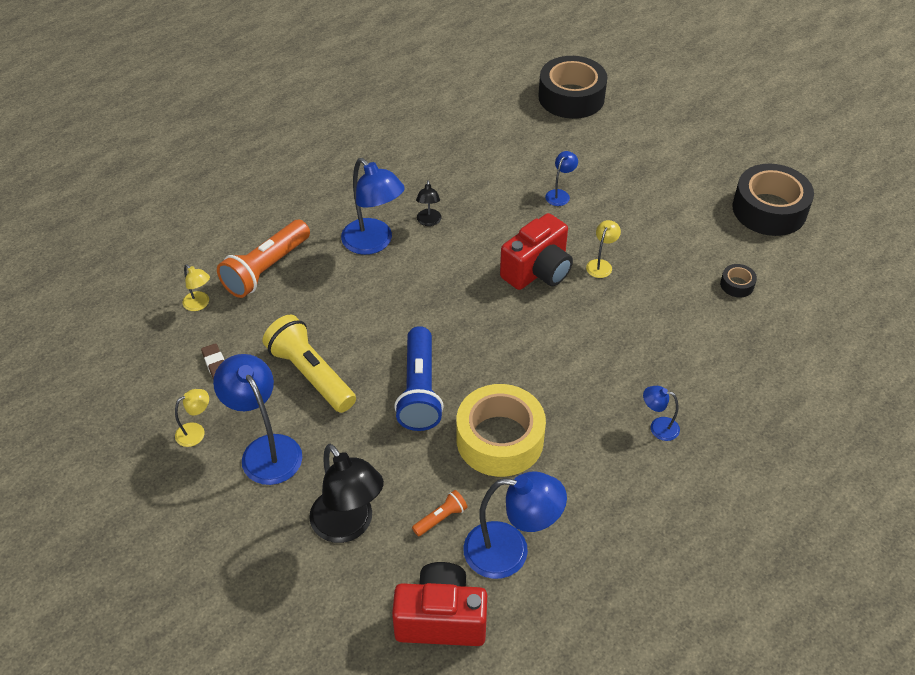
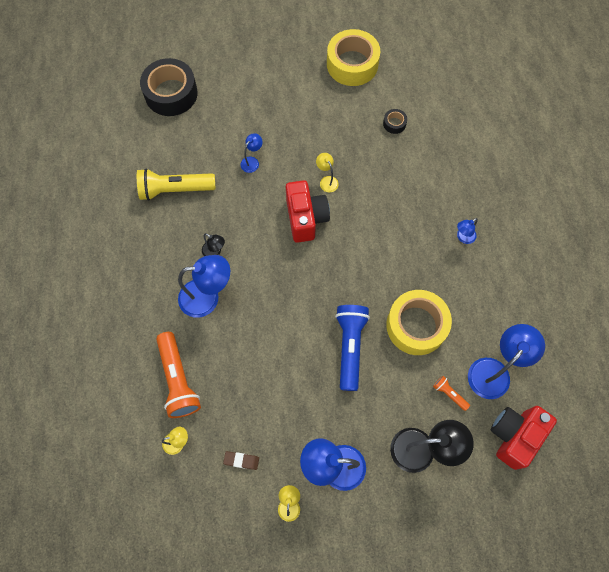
camera: 55 degrees left, 20 degrees up
(311, 374) = (292, 404): yellow flashlight -> yellow flashlight (175, 189)
(419, 390) = (350, 347): blue flashlight -> blue flashlight turned 120 degrees counterclockwise
(441, 518) = (449, 394): orange flashlight -> orange flashlight turned 45 degrees counterclockwise
(560, 194) = (252, 161): blue lamp -> blue lamp turned 60 degrees clockwise
(769, 209) = (352, 64): black tape -> yellow tape

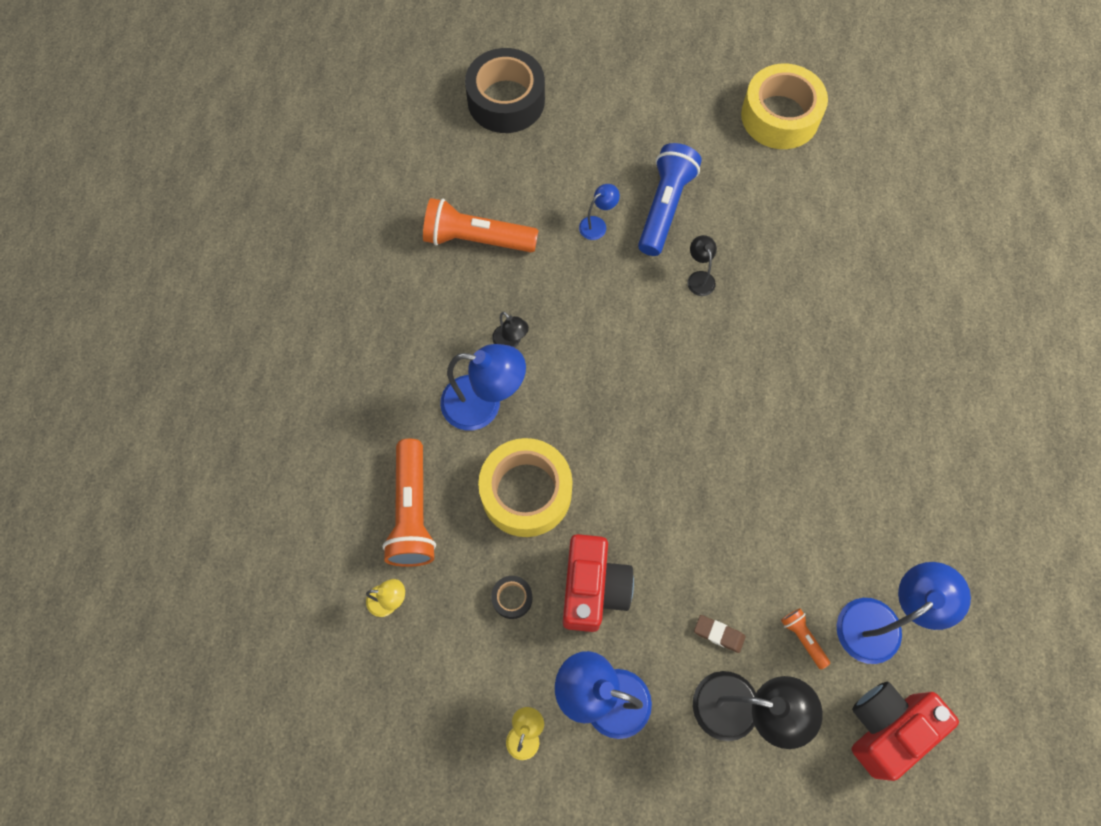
camera: 15 degrees right, 0 degrees up
(175, 189) = (477, 239): yellow flashlight -> orange flashlight
(241, 460) = (472, 652): brown eraser -> brown eraser (719, 634)
(306, 218) = (654, 325): red camera -> red camera (593, 588)
(327, 181) = (699, 278): yellow lamp -> black lamp
(350, 347) = (672, 529): blue flashlight -> blue flashlight (665, 207)
(394, 124) = (821, 217): black tape -> black tape (512, 598)
(416, 325) = (778, 523): yellow tape -> yellow tape (526, 492)
(463, 237) = (883, 411): blue lamp -> none

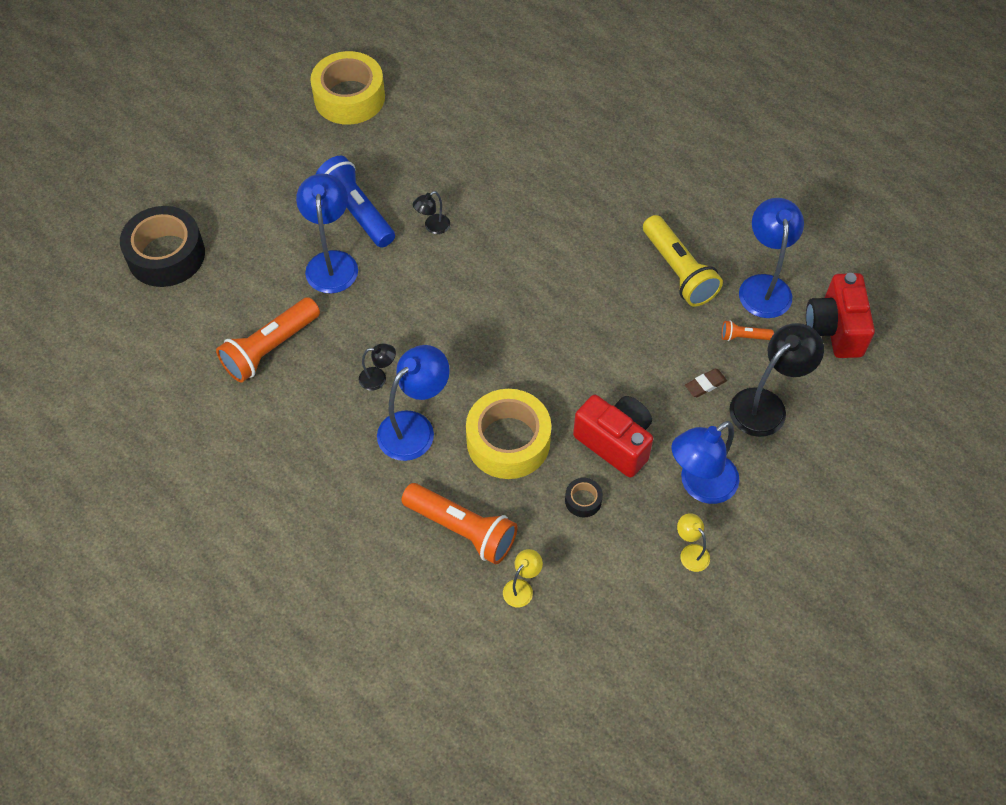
camera: 55 degrees left, 10 degrees down
(597, 224) = (332, 262): blue lamp -> blue lamp, size x2.02
(699, 278) = (432, 227): black lamp -> black lamp turned 60 degrees counterclockwise
(829, 526) = (678, 271): none -> yellow flashlight

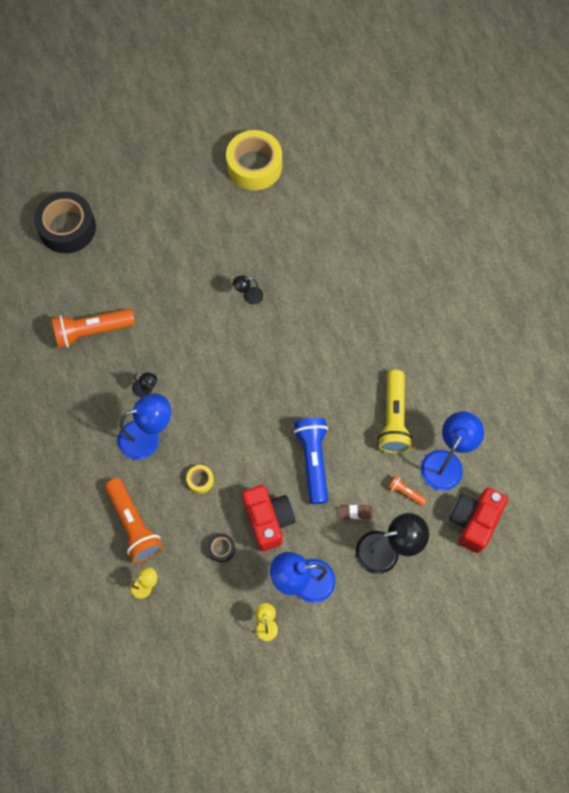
camera: 30 degrees right, 10 degrees up
(332, 262) = (167, 288): blue lamp -> none
(357, 211) = (206, 258): blue flashlight -> blue flashlight (313, 461)
(508, 441) = (200, 480): yellow tape -> yellow tape, size x0.43

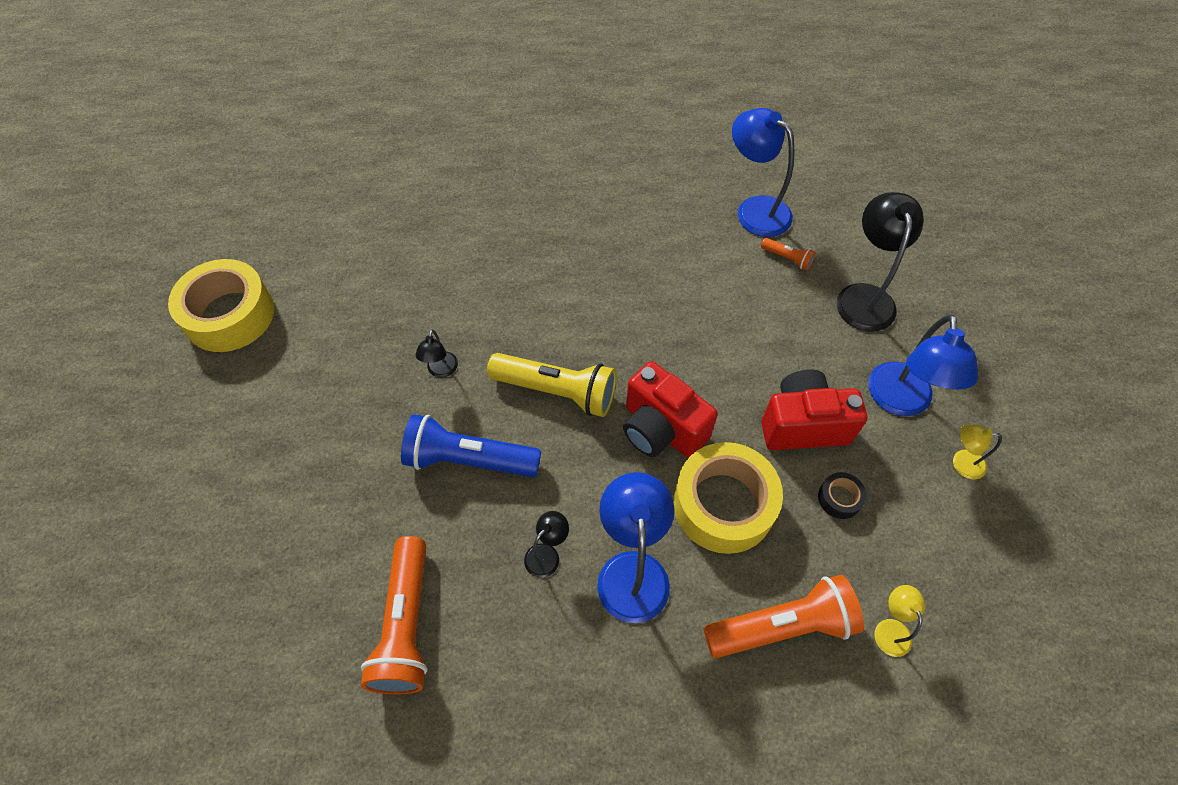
camera: 75 degrees left, 10 degrees down
(67, 228) = (180, 628): black tape -> none
(200, 480) = (723, 504): yellow tape -> yellow tape, size x2.34
(313, 461) = (723, 349): blue flashlight -> blue flashlight (469, 459)
(355, 512) = (807, 318): brown eraser -> none
(393, 418) = (683, 246): yellow flashlight -> yellow flashlight (557, 391)
(405, 492) = (787, 258): orange flashlight -> orange flashlight turned 105 degrees counterclockwise
(473, 521) = (836, 202): red camera -> red camera (661, 429)

